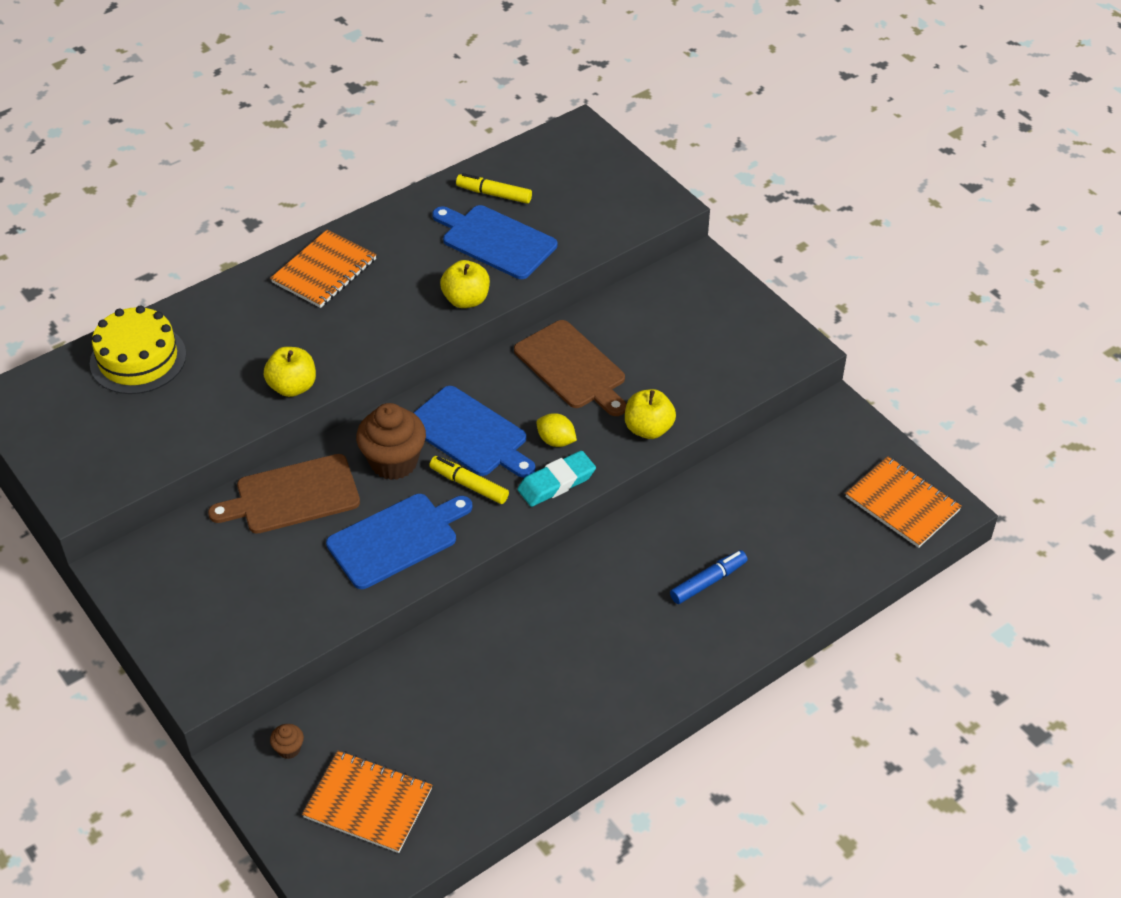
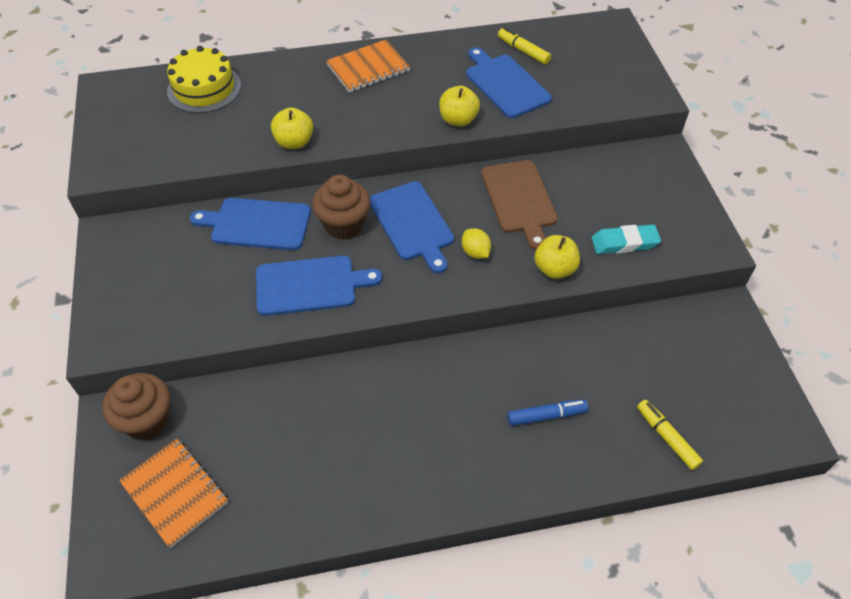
camera: 25 degrees right, 5 degrees up
(289, 749) = (147, 420): brown cupcake -> brown cupcake, size x2.28
(292, 496) = (257, 224): brown cutting board -> blue cutting board
(469, 485) = (389, 263): yellow marker -> yellow marker (667, 437)
(556, 483) = (457, 286): turquoise eraser -> turquoise eraser (624, 243)
(902, 504) = (752, 413): orange notebook -> none

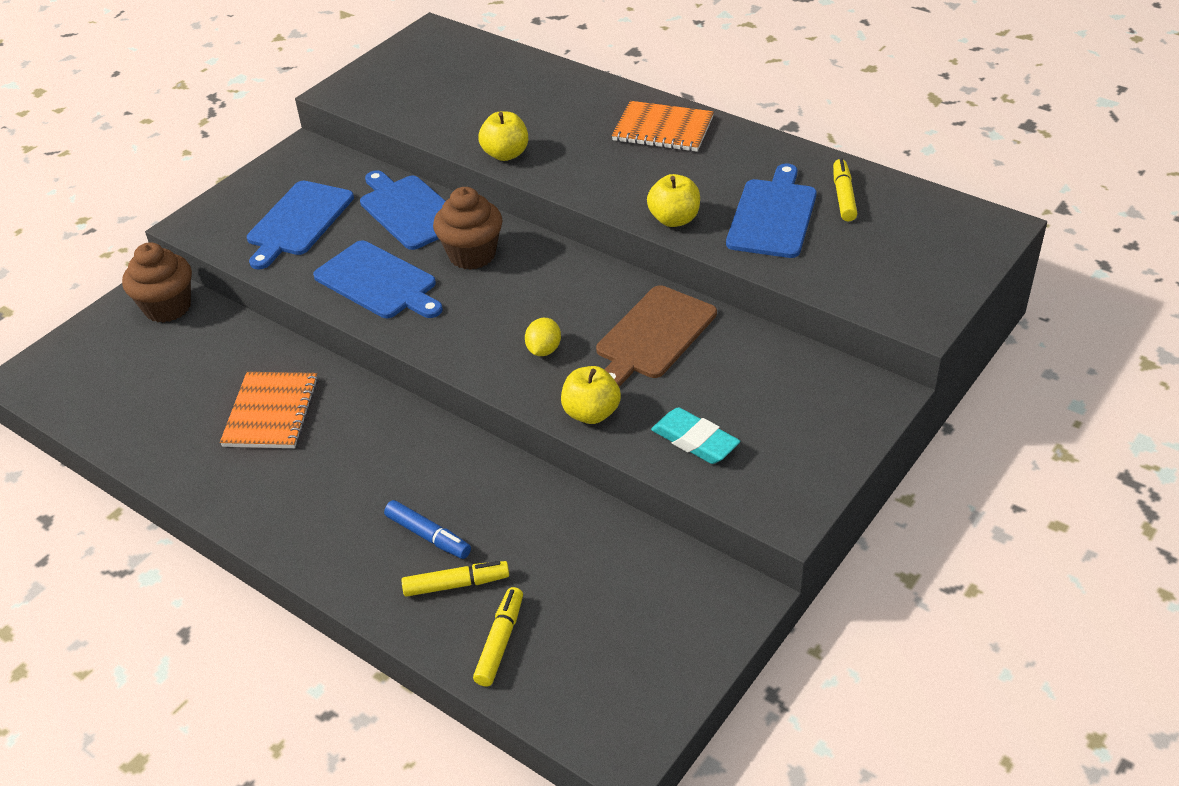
camera: 50 degrees right, 10 degrees down
(175, 492) = (117, 367): orange notebook -> orange notebook (271, 412)
(204, 88) = (502, 72): yellow cake -> none
(412, 223) = (528, 291): blue cutting board -> blue cutting board (298, 221)
(601, 428) = (456, 584): none -> yellow marker

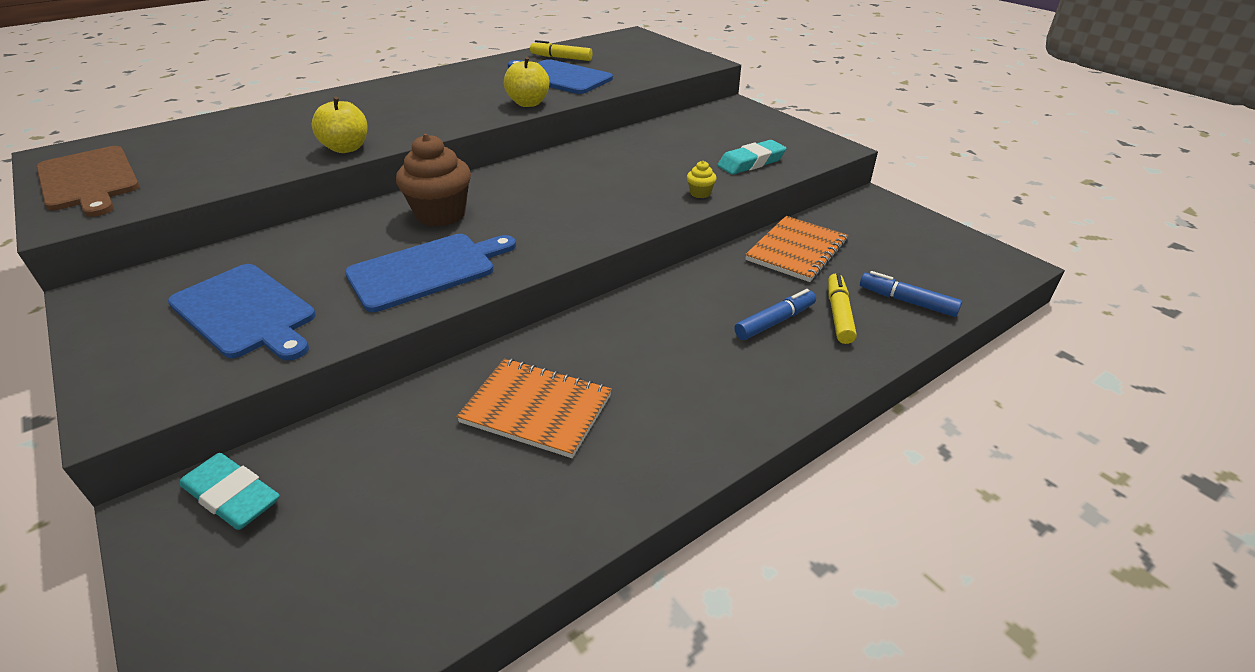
camera: 75 degrees left, 5 degrees down
(167, 307) = (232, 496): brown cupcake -> turquoise eraser
(409, 210) = (326, 238): blue cutting board -> none
(500, 642) = (907, 301): yellow marker -> blue marker
(544, 350) = (608, 201): yellow lemon -> none
(591, 413) = (700, 193): yellow apple -> yellow cupcake
(654, 335) = (625, 157): brown cutting board -> brown cutting board (89, 180)
(663, 129) = (405, 90): orange notebook -> orange notebook (796, 251)

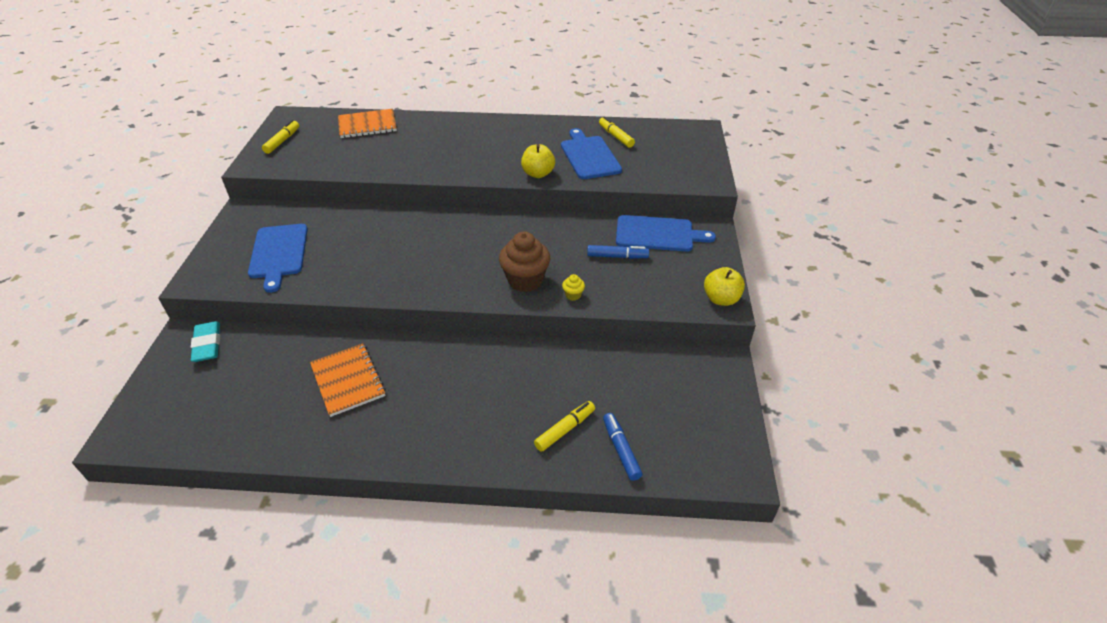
camera: 40 degrees right, 5 degrees up
(89, 180) = (282, 141): brown cutting board -> yellow marker
(346, 148) = (403, 169): yellow apple -> yellow apple (721, 299)
(427, 270) = (370, 270): blue cutting board -> blue cutting board (658, 234)
(441, 214) = (419, 235): brown cupcake -> brown cupcake (525, 280)
(751, 162) = (643, 287): turquoise eraser -> none
(775, 322) = (522, 409): blue marker -> blue marker (617, 256)
(796, 251) = (607, 370): orange notebook -> orange notebook (367, 125)

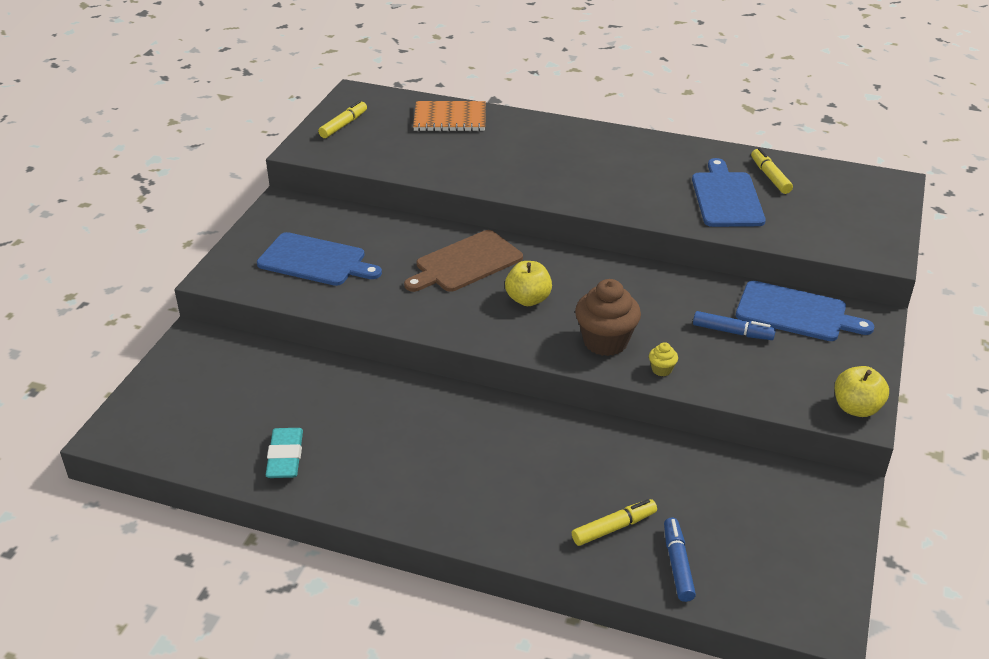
camera: 15 degrees right, 5 degrees down
(207, 345) = (217, 353): turquoise eraser -> turquoise eraser (285, 457)
(279, 253) = (315, 260): blue cutting board -> blue cutting board turned 75 degrees counterclockwise
(348, 380) = (368, 422): orange notebook -> none
(402, 236) = (465, 263): none -> brown cutting board
(538, 174) = (652, 211): yellow apple -> yellow apple (528, 299)

